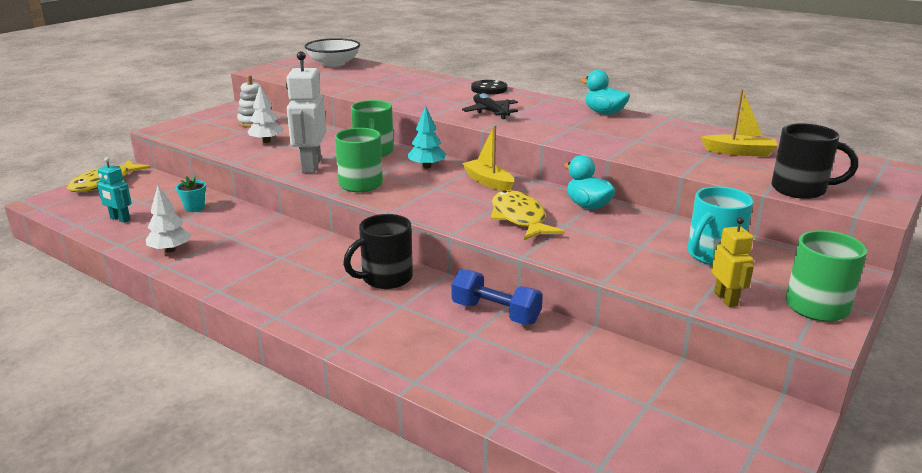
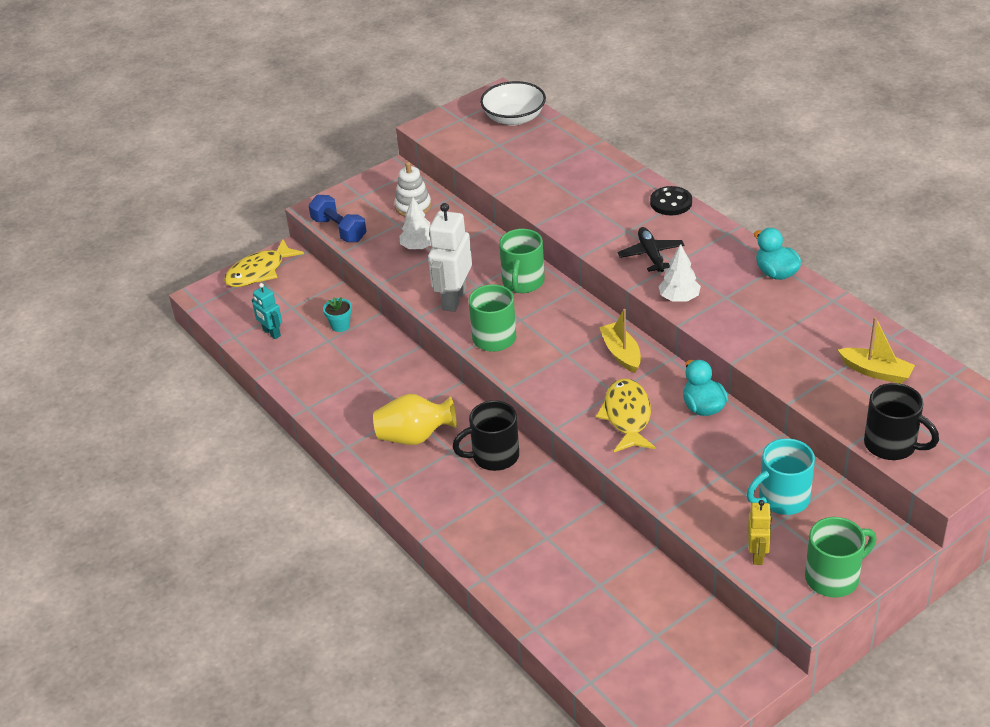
camera: 20 degrees right, 15 degrees up
(170, 250) = (313, 386): white tree -> white tree (679, 298)
(293, 274) = (415, 437): none -> yellow vase
(427, 166) = (569, 317): turquoise tree -> none
(495, 313) = (576, 516): blue dumbbell -> blue dumbbell (339, 230)

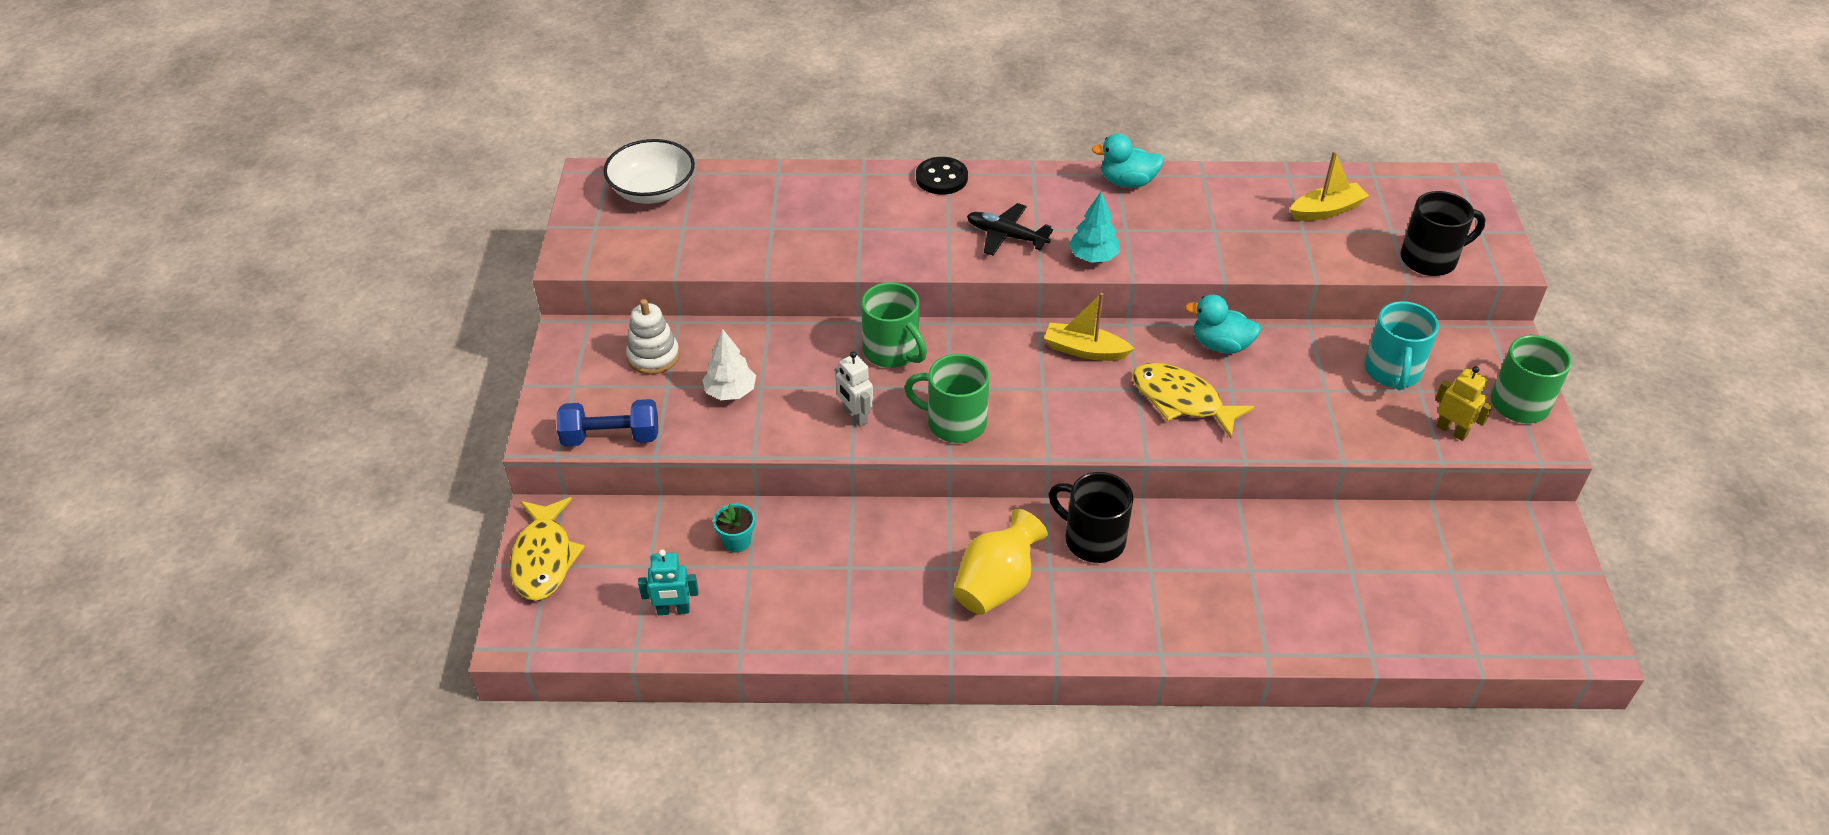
camera: 55 degrees left, 5 degrees up
(453, 299) = (855, 416): white robot -> white robot, size x0.56
(494, 456) = (1092, 539): black mug -> black mug turned 105 degrees clockwise
(679, 298) = (1093, 257): white tree -> turquoise tree

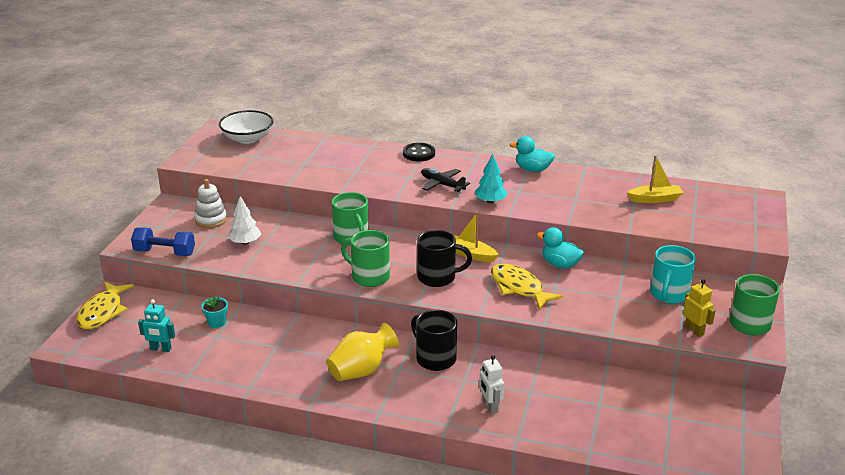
camera: 15 degrees right, 15 degrees down
(855, 416) = (311, 264): white robot -> white robot (490, 406)
(1430, 259) = (712, 232): black mug -> black mug (438, 277)

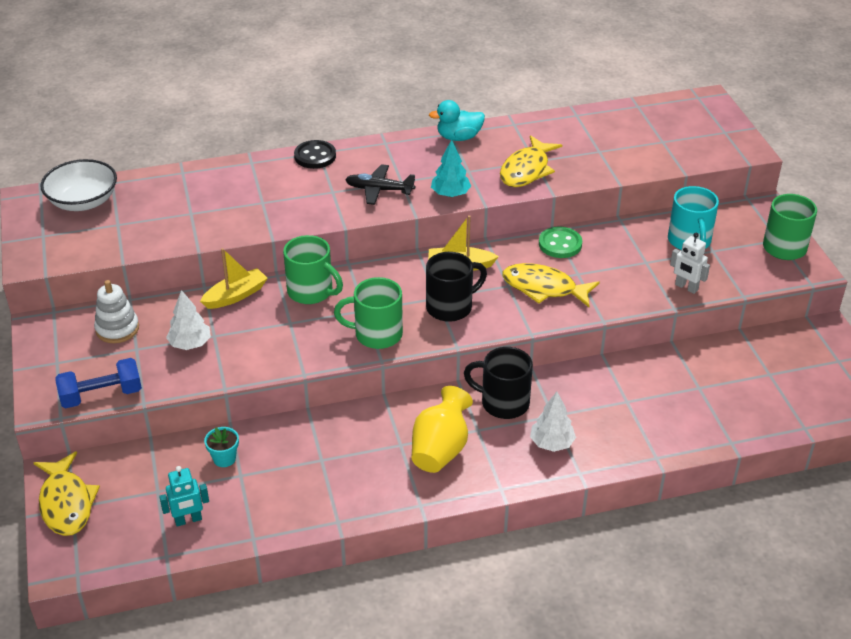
camera: 30 degrees left, 10 degrees up
(445, 397) = (552, 443): none -> white tree
(490, 406) = (603, 435): white robot -> white robot (686, 287)
(560, 264) = (560, 244): turquoise duck -> green button
(563, 203) = (526, 170): none -> yellow fish
(655, 199) = (611, 135): yellow boat -> yellow boat (235, 296)
(694, 331) = (743, 274): yellow robot -> none

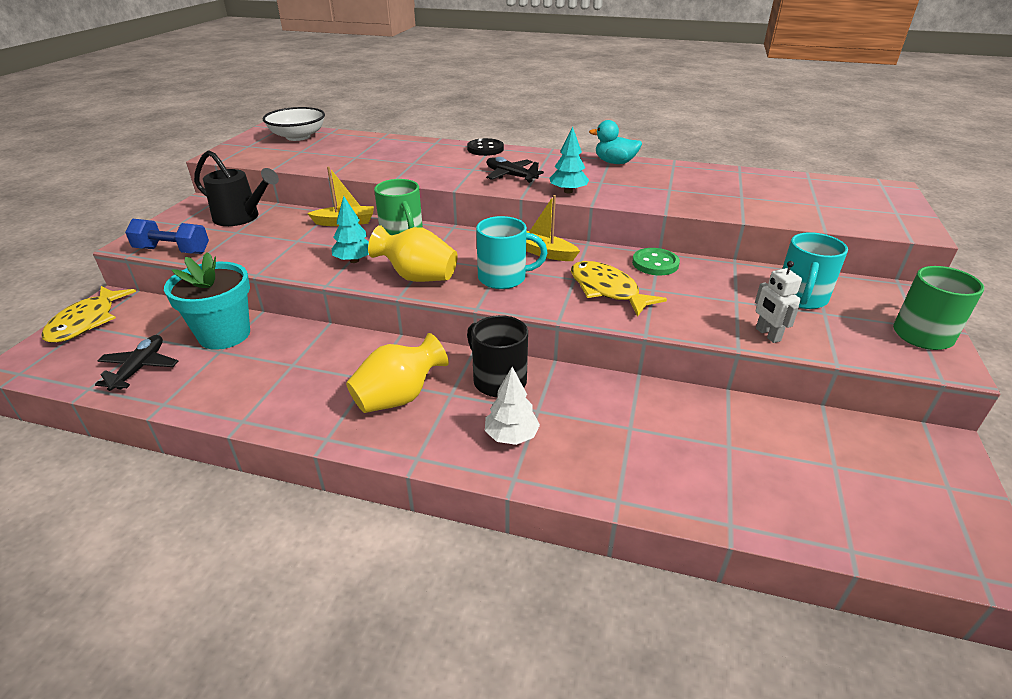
camera: 30 degrees right, 5 degrees down
(117, 329) = (242, 218): white stacking toy -> black watering can
(188, 520) = (140, 368): turquoise robot -> black plane
(190, 344) = (274, 240): white tree -> none
(224, 458) = (224, 335): turquoise flower pot -> turquoise flower pot, size x2.24
(298, 338) = (354, 260): none -> turquoise tree
(376, 334) = (418, 277): green mug -> yellow vase
(451, 307) = (504, 278): black mug -> turquoise mug
(526, 170) = (655, 193): yellow fish -> none

